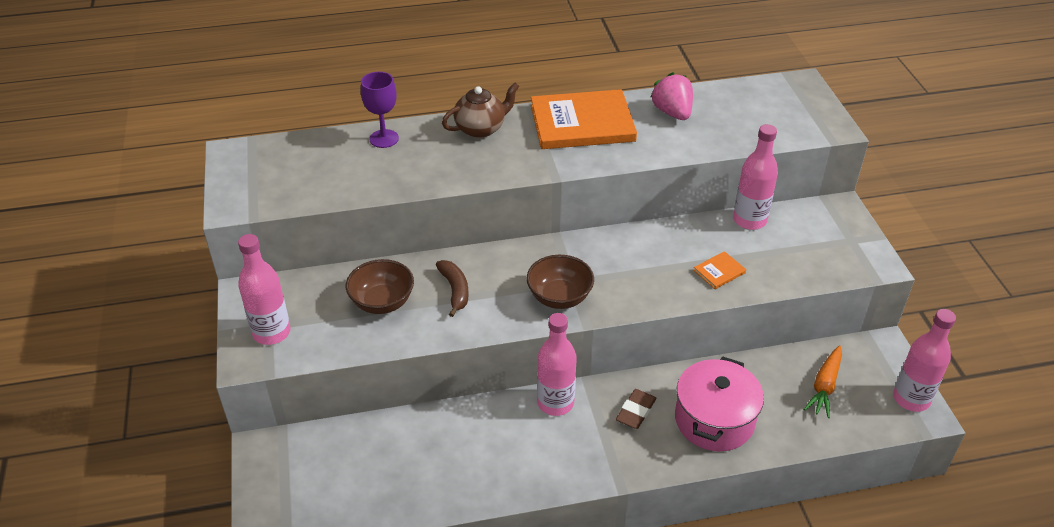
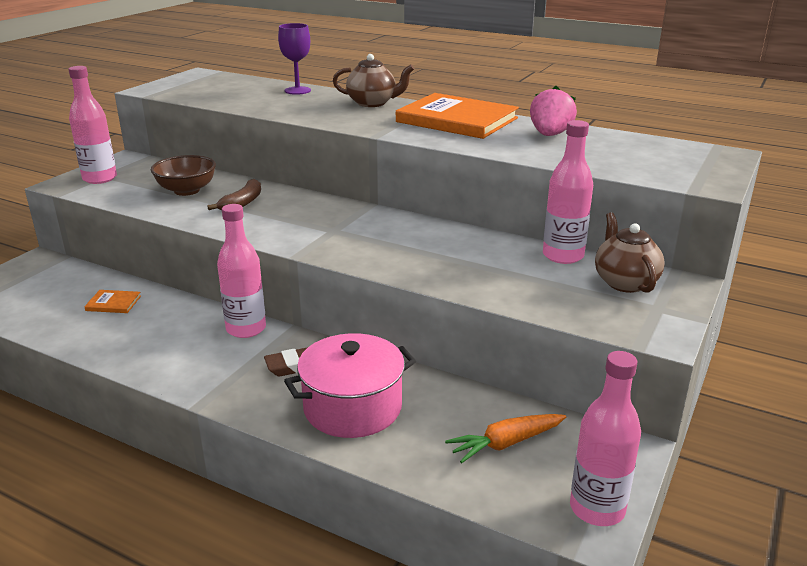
camera: 40 degrees right, 15 degrees down
(559, 297) = (306, 234): brown bowl -> none
(719, 271) = (471, 273): orange book -> orange book (113, 303)
(810, 226) = (624, 282): none -> brown teapot

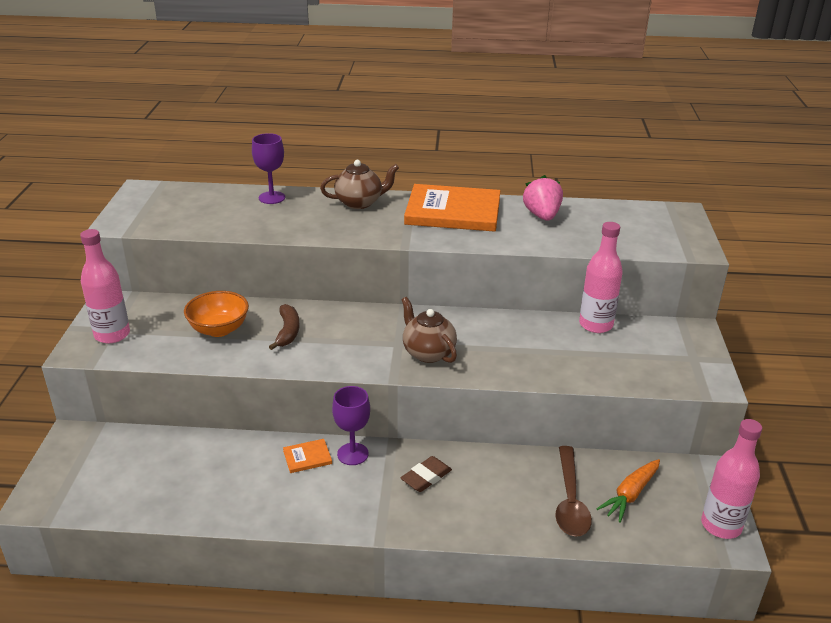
camera: 25 degrees left, 5 degrees up
(113, 303) = (204, 463): orange book -> orange book (307, 457)
(187, 190) = (219, 329): brown bowl -> orange bowl
(246, 329) = (352, 454): pink bottle -> purple goblet
(352, 407) = (501, 501): pink pot -> none
(429, 428) = (570, 500): none -> brown spoon
(624, 282) = (656, 340): brown teapot -> brown teapot (428, 352)

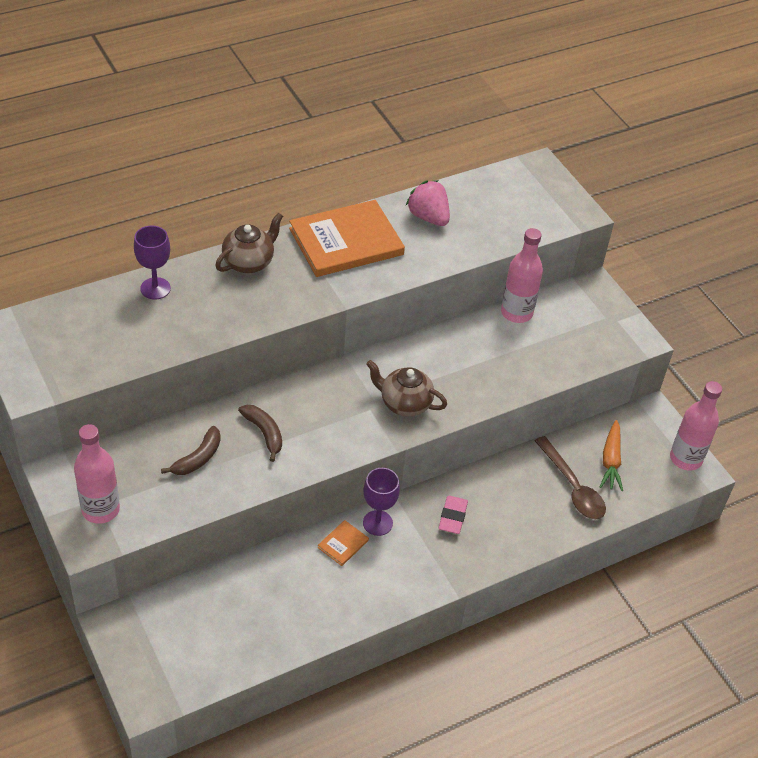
camera: 35 degrees left, 15 degrees up
(219, 329) = (198, 458): orange bowl -> brown banana
(426, 477) = (452, 517): brown eraser -> pink eraser

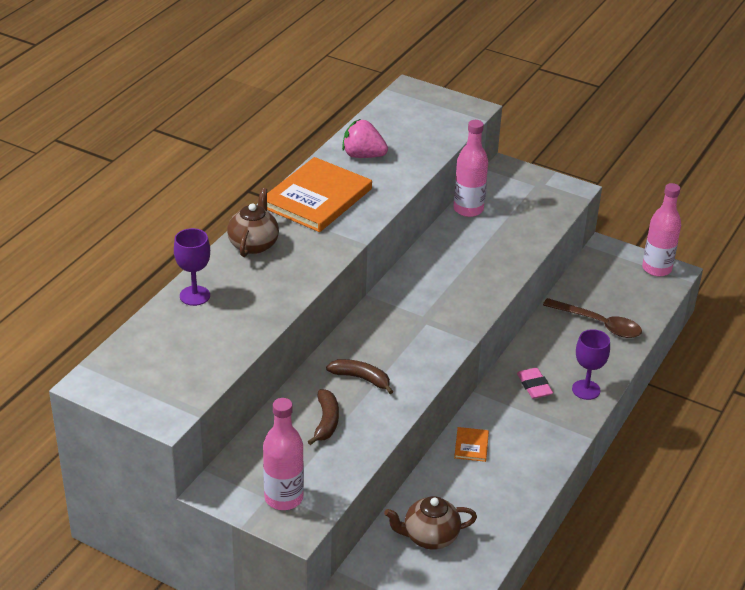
camera: 30 degrees left, 10 degrees down
(377, 523) = (483, 418): purple goblet -> purple goblet (586, 390)
(404, 403) = (448, 308): brown teapot -> brown teapot (429, 537)
(611, 461) = (608, 294): orange carrot -> none

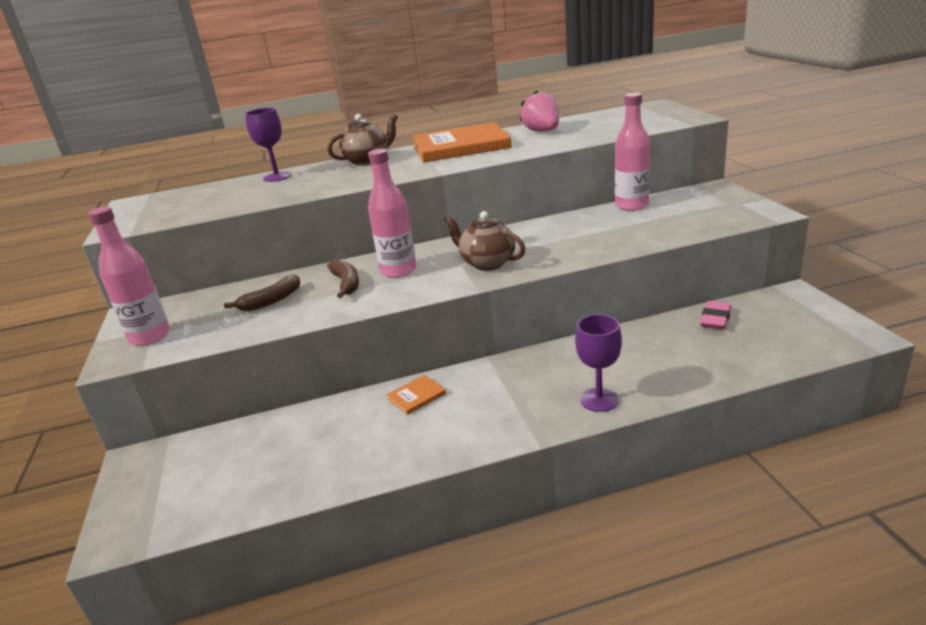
camera: 50 degrees right, 10 degrees down
(429, 537) = (264, 450): brown teapot -> brown teapot (487, 263)
(534, 386) = (549, 375): pink eraser -> pink eraser (715, 319)
(598, 324) = (697, 350): brown spoon -> none
(656, 268) = (841, 326): pink bottle -> pink bottle (398, 271)

